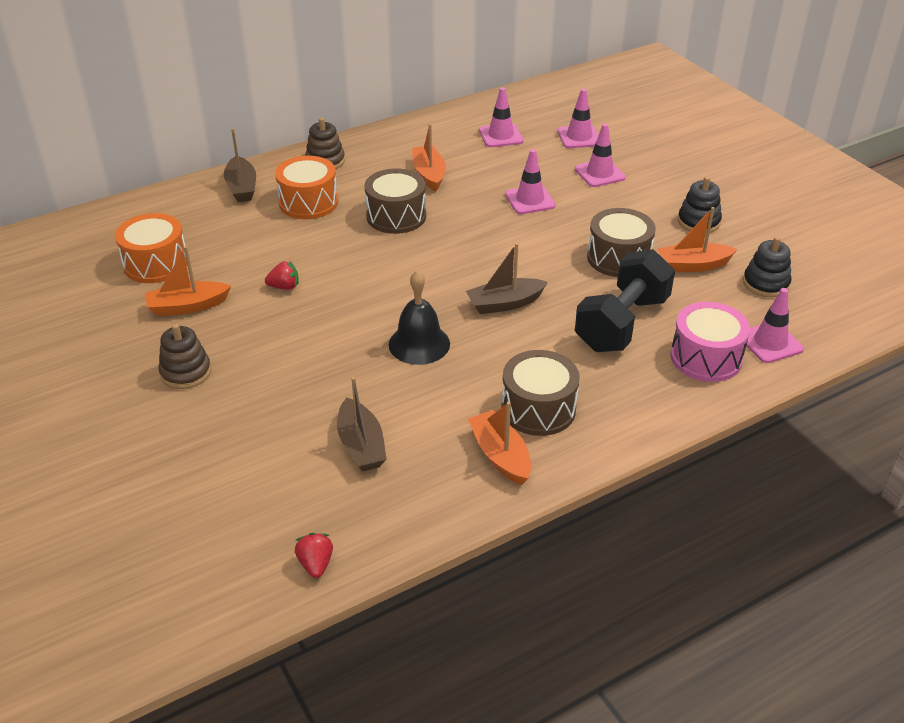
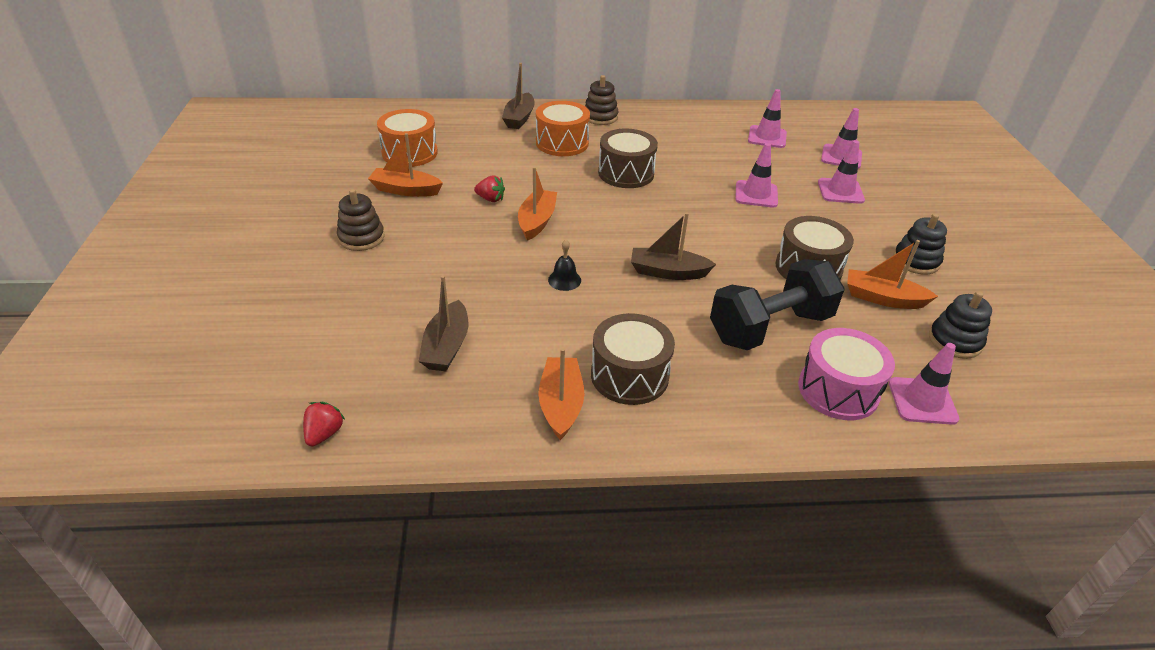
camera: 25 degrees right, 0 degrees up
(419, 344) = (564, 280): black bell -> black bell, size x0.55
(429, 174) = (679, 149): orange boat -> orange boat (537, 221)

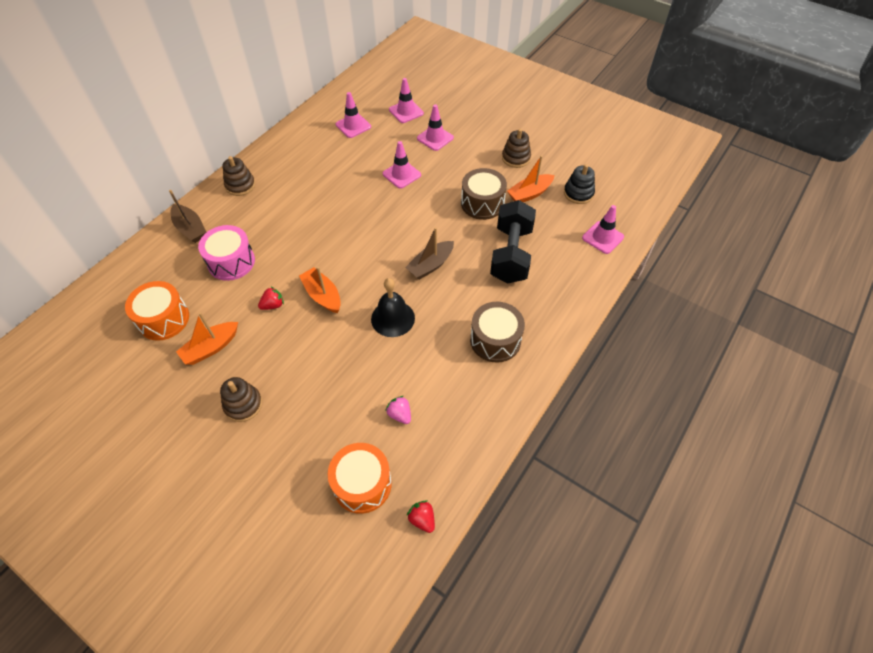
camera: 50 degrees left, 15 degrees up
(446, 346) = (400, 414): brown boat -> pink strawberry
(561, 404) = (491, 385): orange boat -> none
(562, 143) = (249, 226): orange drum -> orange drum (362, 484)
(564, 280) = (393, 318): black bell -> black bell, size x1.81
(626, 173) = (318, 217): brown drum -> none
(838, 390) = (572, 262): pink drum -> pink drum (231, 262)
(916, 261) = (516, 158): black stacking toy -> brown stacking toy

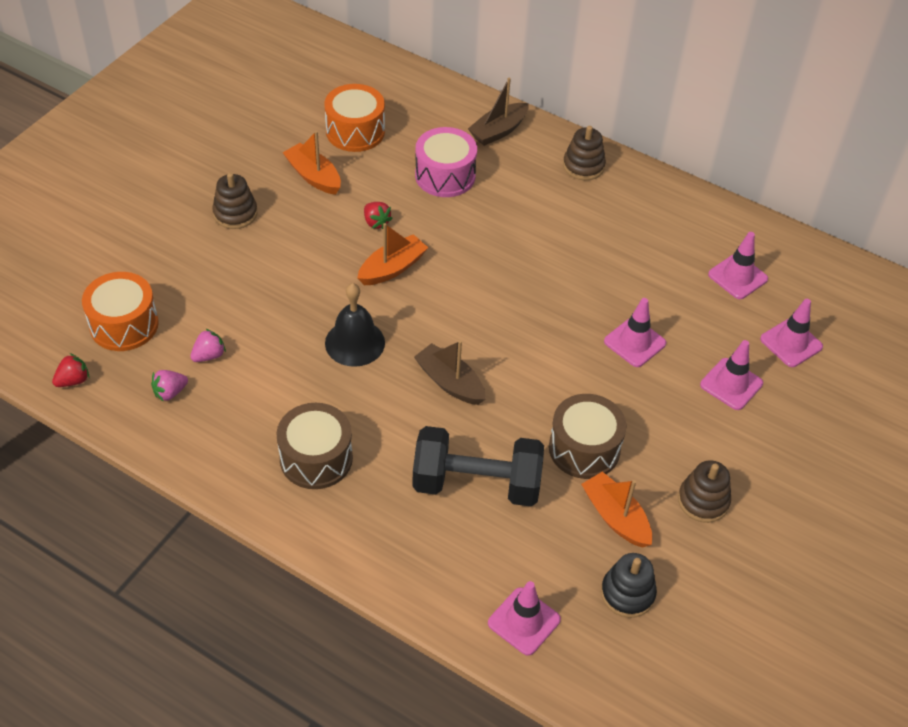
camera: 85 degrees right, 5 degrees down
(436, 440) = (170, 392): none -> pink strawberry

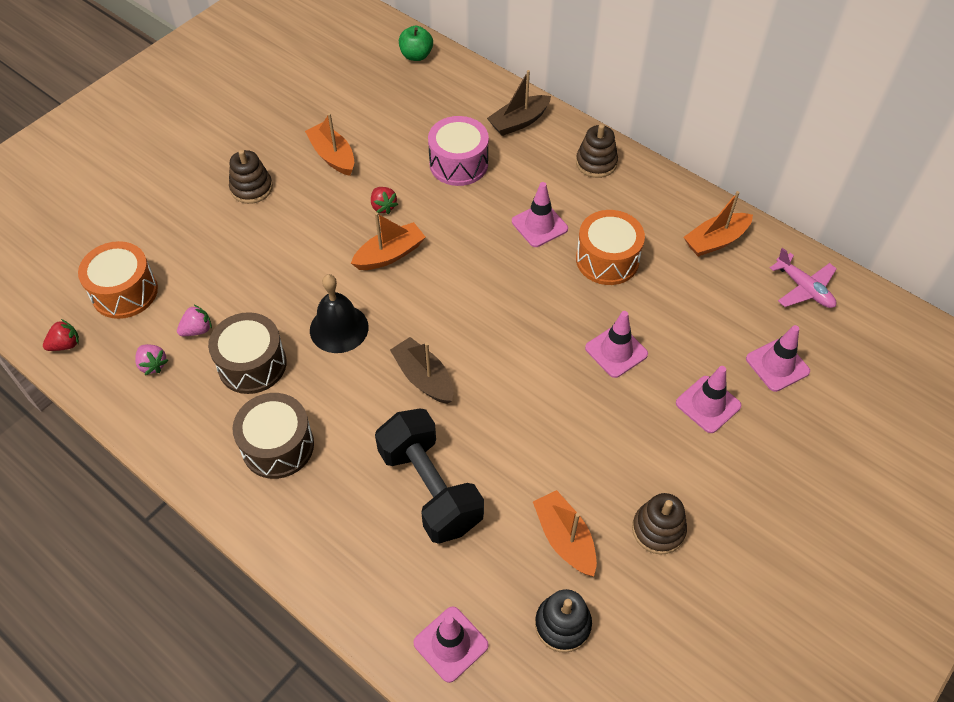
camera: 10 degrees right, 5 degrees up
(170, 392) = (153, 364): pink strawberry -> pink strawberry turned 105 degrees counterclockwise
(355, 131) = (381, 114): orange drum -> orange drum (607, 259)
(380, 71) = (416, 55): none -> green apple
(476, 484) = (430, 488): black dumbbell -> black dumbbell turned 45 degrees clockwise
(584, 448) = (545, 460): brown drum -> brown drum (252, 364)
(713, 232) = (715, 241): none -> orange boat
(737, 277) = (733, 289): pink traffic cone -> pink traffic cone (539, 225)
(805, 270) = (804, 288): none -> pink plane

